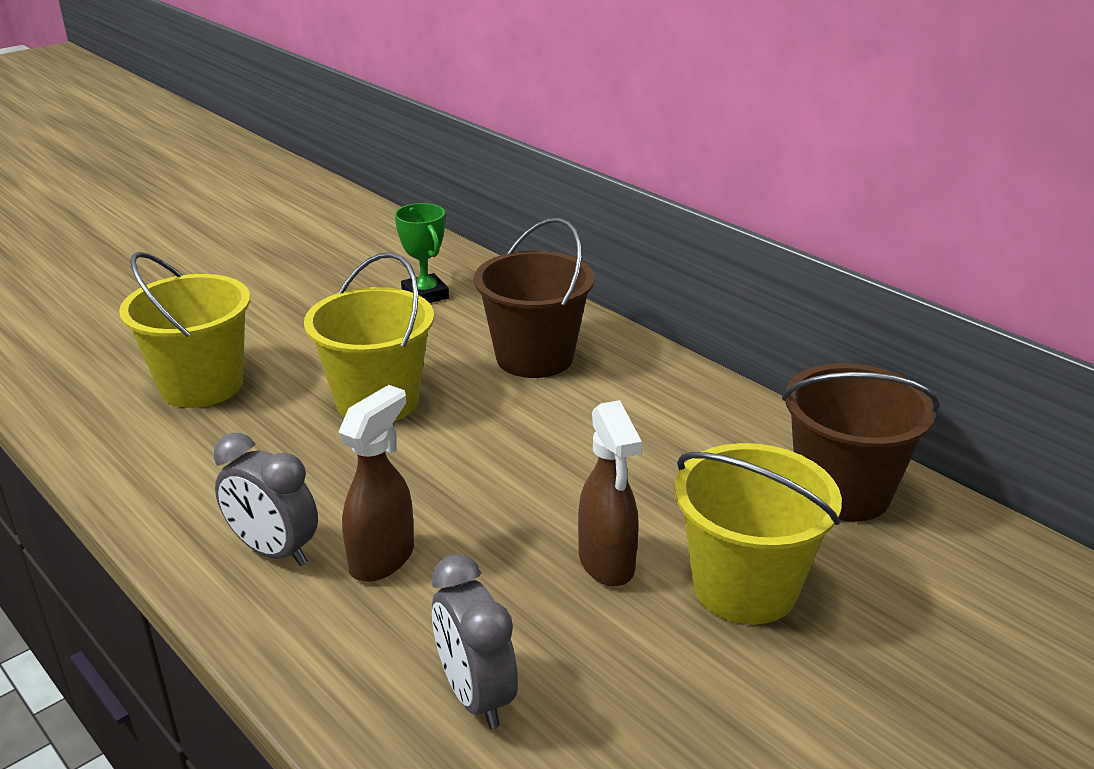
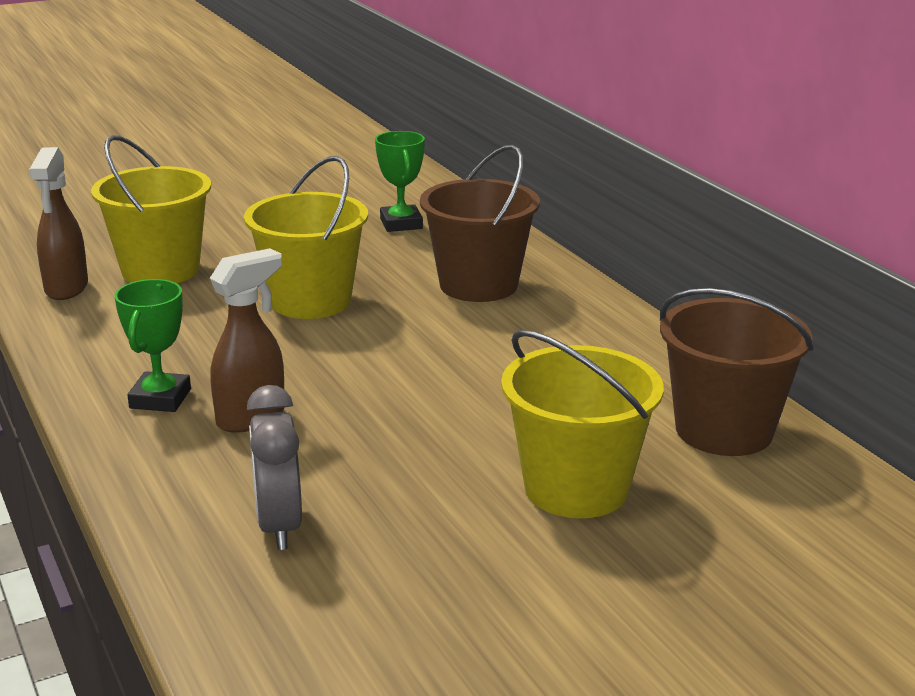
camera: 15 degrees right, 5 degrees down
(274, 551) = (160, 398): grey clock -> green trophy
(607, 564) = (453, 451): brown spray bottle -> brown spray bottle (66, 289)

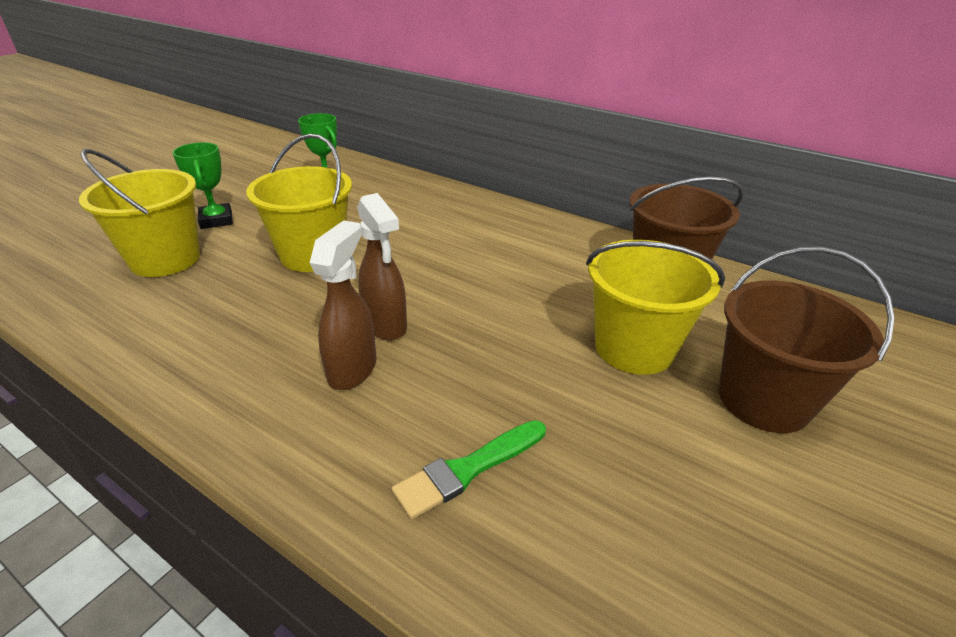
camera: 30 degrees left, 10 degrees up
(66, 289) = (86, 297): brown spray bottle -> brown spray bottle (386, 325)
(160, 398) = (257, 377): green trophy -> green trophy (216, 220)
(279, 526) = (468, 469): grey clock -> green brush
(478, 285) = (420, 214): brown bucket -> brown bucket (763, 400)

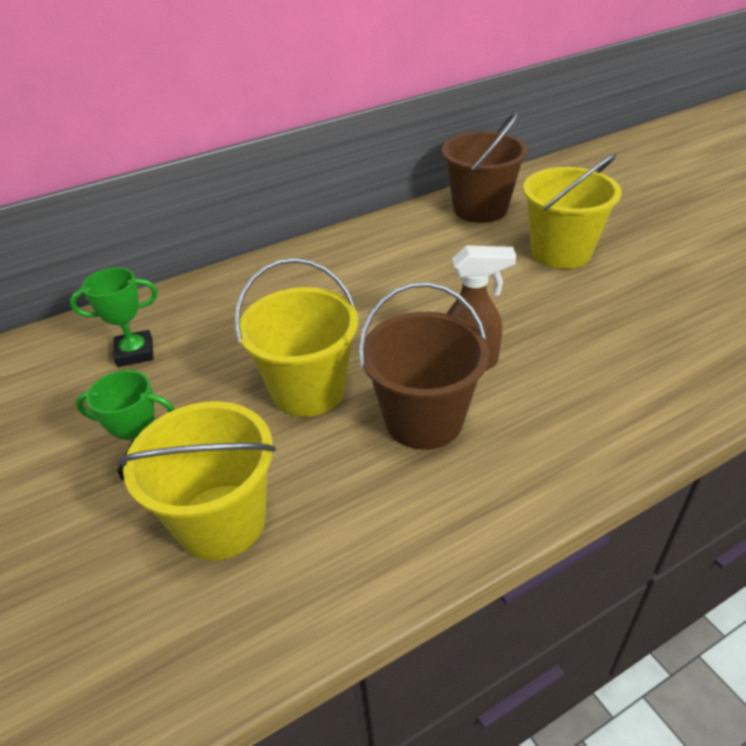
camera: 60 degrees left, 5 degrees up
(353, 369) = (524, 393): brown spray bottle -> none
(468, 469) = (658, 358): green brush -> none
(763, 400) = (631, 226): brown bucket -> brown bucket (424, 420)

